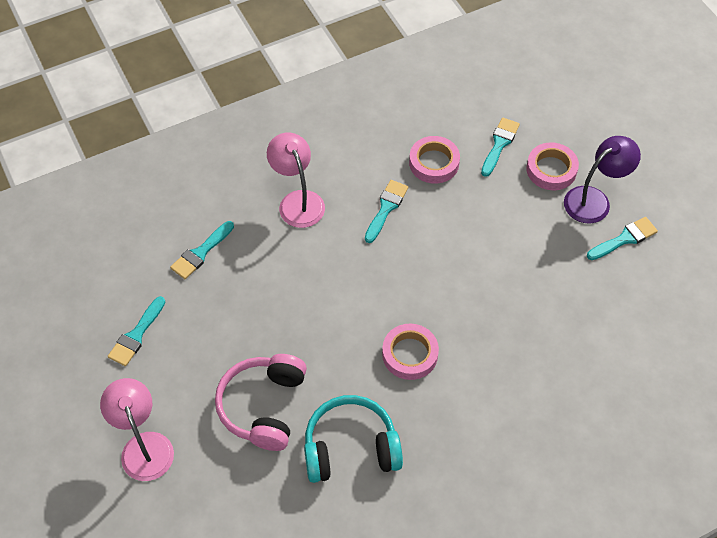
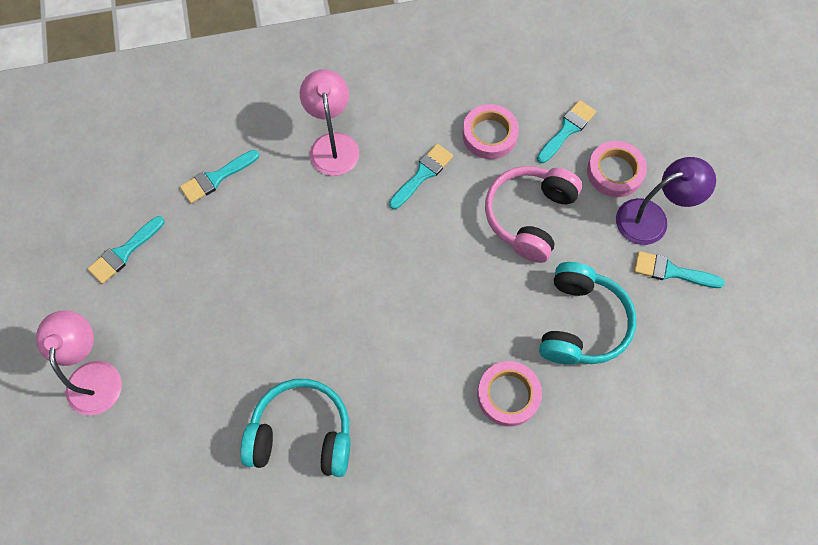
camera: 15 degrees right, 10 degrees up
(263, 406) = (227, 364): pink headphones -> pink headphones (529, 216)
(410, 354) = (396, 345): pink tape -> pink tape (508, 395)
(562, 298) = (581, 323): none -> turquoise headphones
(624, 239) = (671, 271): turquoise brush -> turquoise brush turned 150 degrees counterclockwise

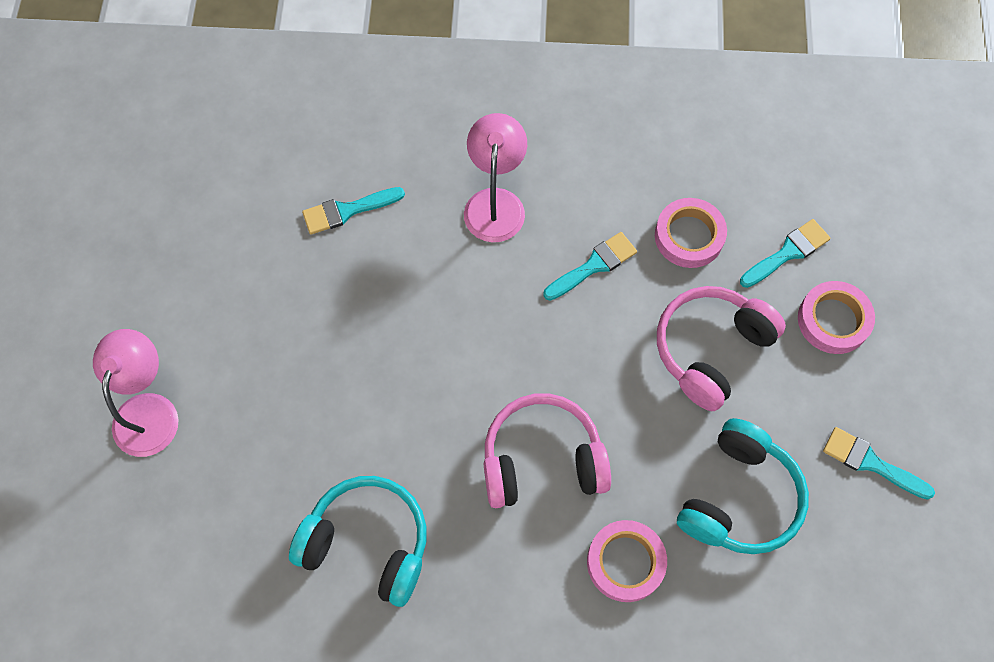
camera: 15 degrees right, 0 degrees up
(124, 252) = (219, 274): turquoise brush -> none
(422, 333) = (542, 460): none -> pink headphones
(651, 218) = (864, 389): purple lamp -> none

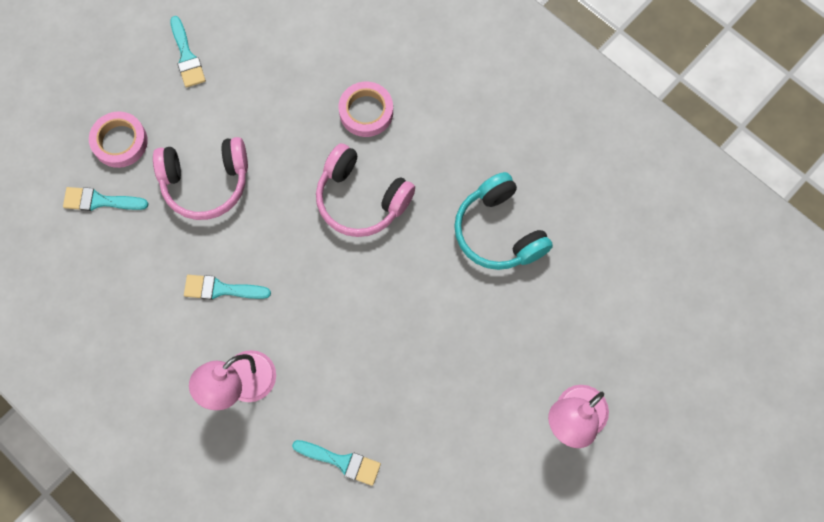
camera: 140 degrees left, 5 degrees up
(689, 236) = (145, 260): pink tape -> none
(739, 497) = (274, 95): turquoise headphones -> none

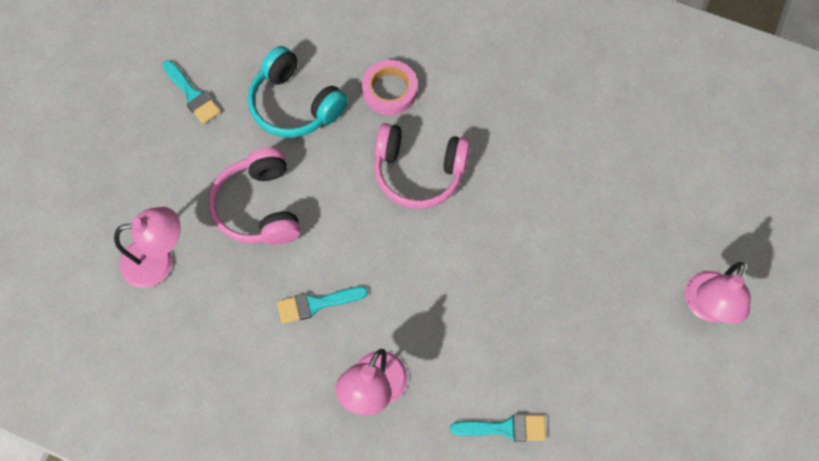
camera: 20 degrees left, 5 degrees down
(100, 201) = (158, 260): turquoise brush -> pink lamp
(120, 142) = (157, 197): pink tape -> none
(206, 182) = (259, 207): pink headphones -> pink headphones turned 105 degrees clockwise
(499, 231) = (561, 158): turquoise headphones -> turquoise headphones (295, 104)

